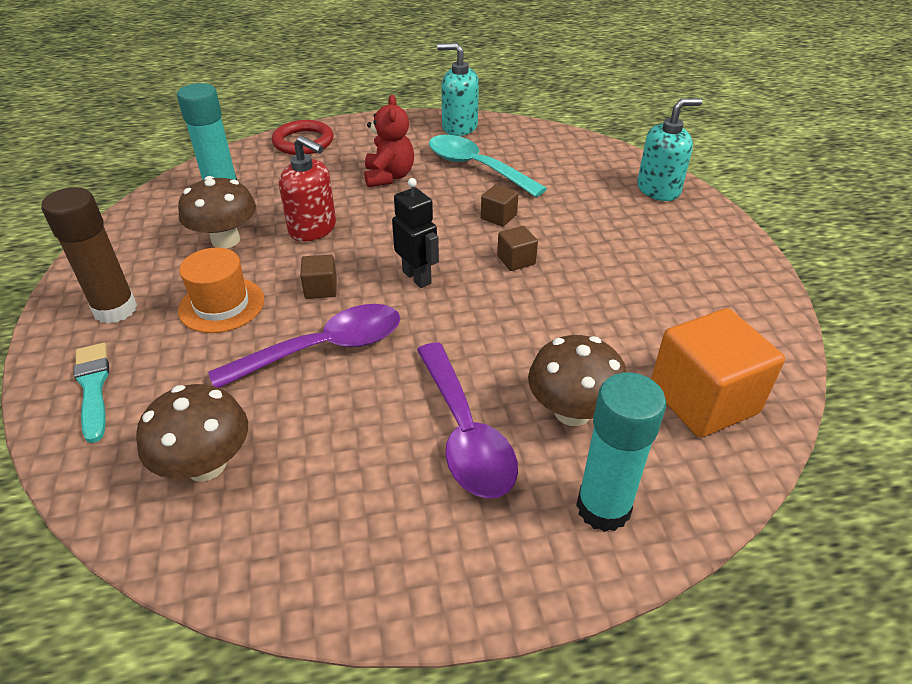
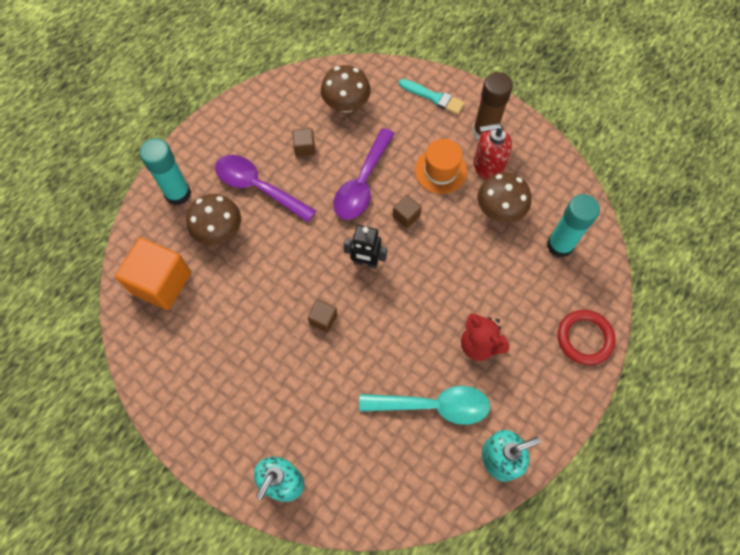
camera: 140 degrees right, 25 degrees up
(313, 229) = (465, 256): red soap dispenser -> red soap dispenser (488, 165)
(498, 217) = (368, 355): brown cube -> brown cube (304, 147)

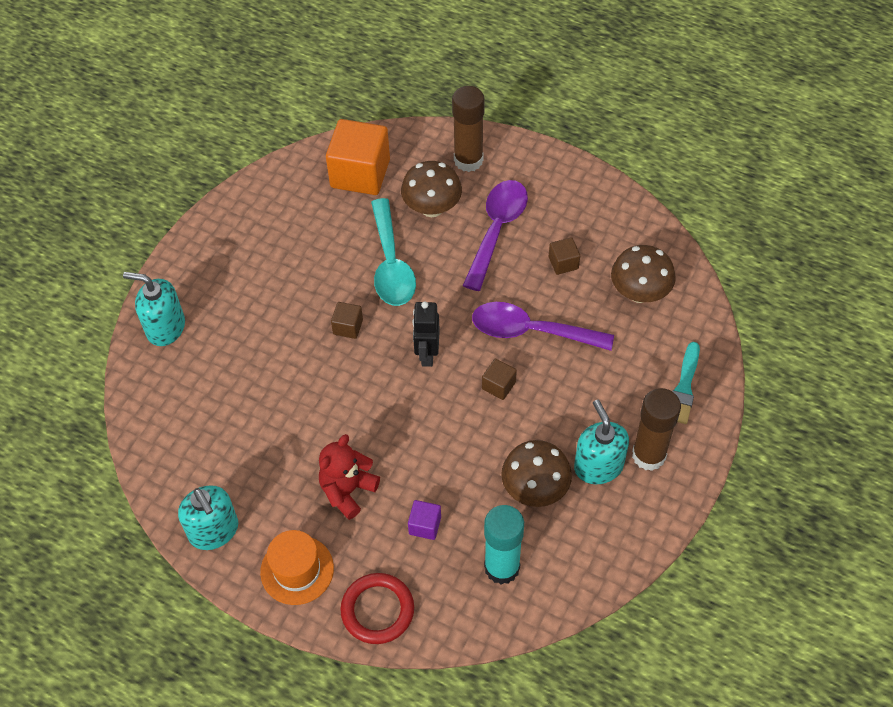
camera: 80 degrees right, 10 degrees down
(178, 194) = (468, 160): turquoise glue stick -> brown glue stick
(433, 405) = (265, 453): turquoise spoon -> turquoise spoon (391, 264)
(440, 171) = (574, 413): orange hat -> orange hat (297, 570)
(488, 165) = (598, 466): red soap dispenser -> turquoise soap dispenser
(518, 292) = (425, 525): none -> purple cube

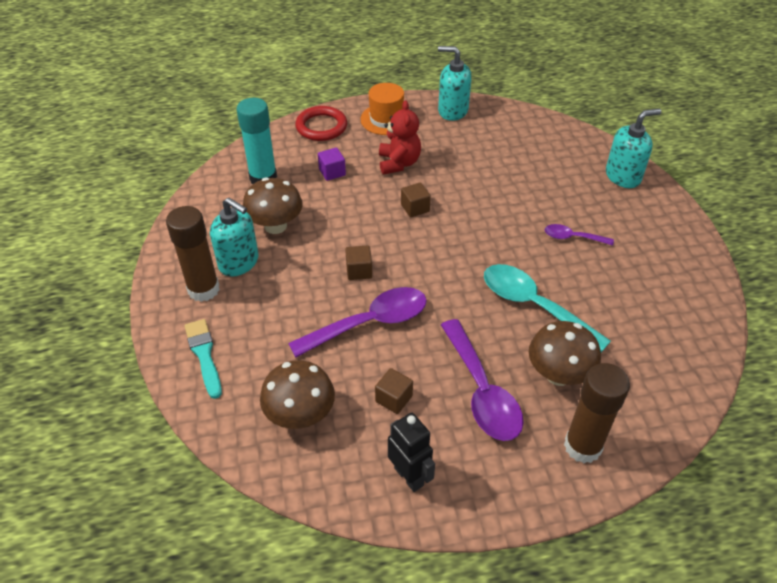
camera: 140 degrees right, 10 degrees down
(289, 299) = (572, 237): none -> purple spoon
(348, 327) = (509, 245): brown cube -> brown cube (415, 208)
(360, 173) = (654, 365): orange cube -> none
(427, 354) = (433, 260): black robot -> black robot (409, 476)

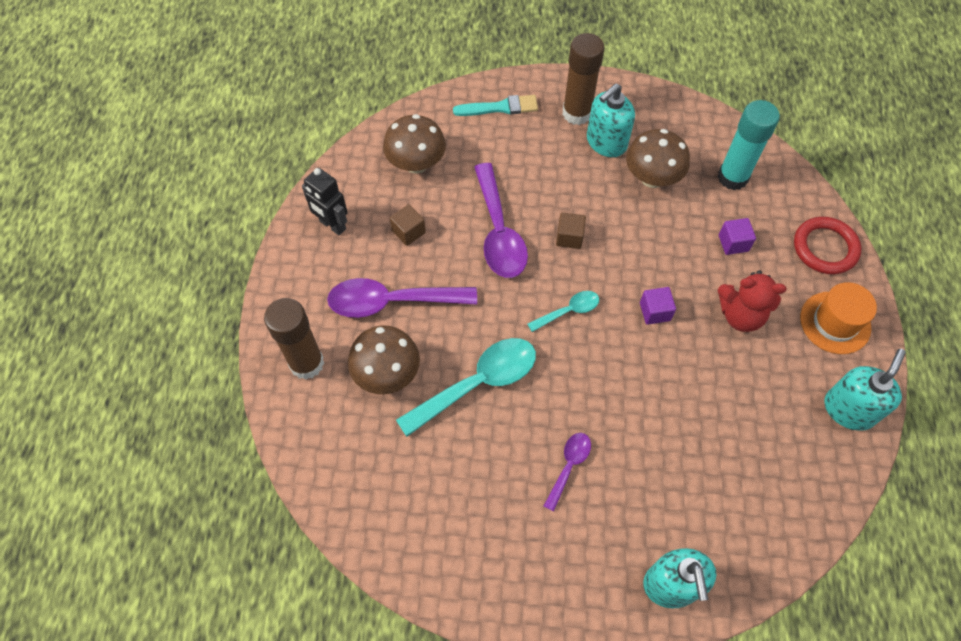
camera: 105 degrees right, 15 degrees up
(409, 476) = (332, 225): black robot -> black robot turned 60 degrees clockwise
(415, 208) = (655, 311): brown cube -> purple cube
(436, 259) = (568, 311): none -> turquoise spoon

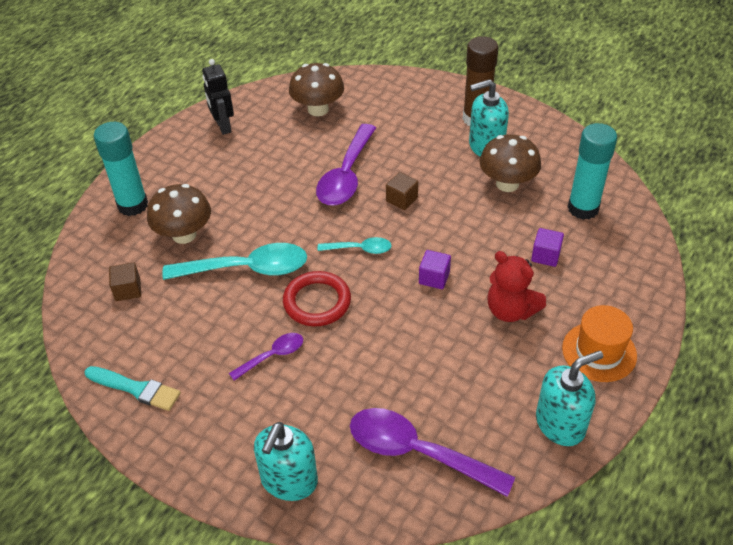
camera: 30 degrees right, 15 degrees down
(306, 363) = (133, 205): brown glue stick -> turquoise glue stick
(392, 302) = (226, 190): purple spoon -> purple spoon (417, 452)
(408, 232) = (276, 150): brown cube -> brown cube (128, 290)
(500, 107) = (414, 95): turquoise brush -> turquoise brush (136, 389)
(825, 248) = (633, 292): red ring -> red ring (317, 302)

